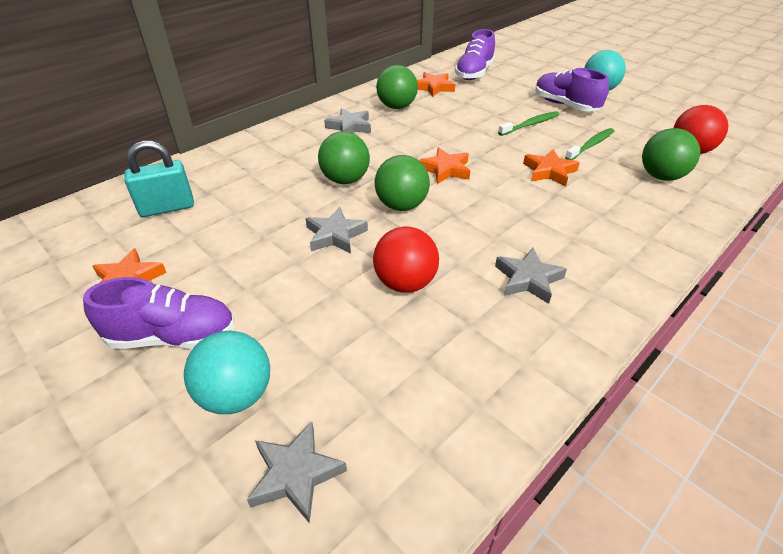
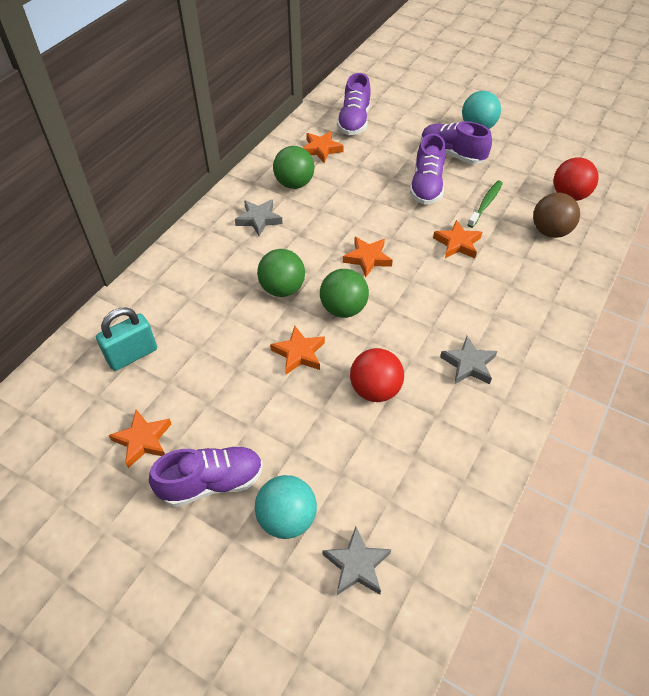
camera: 15 degrees left, 10 degrees up
(335, 235) = (299, 353): grey star -> orange star
(530, 124) = (426, 186): green toothbrush -> purple shoe
(661, 176) = (550, 231): green ball -> brown ball

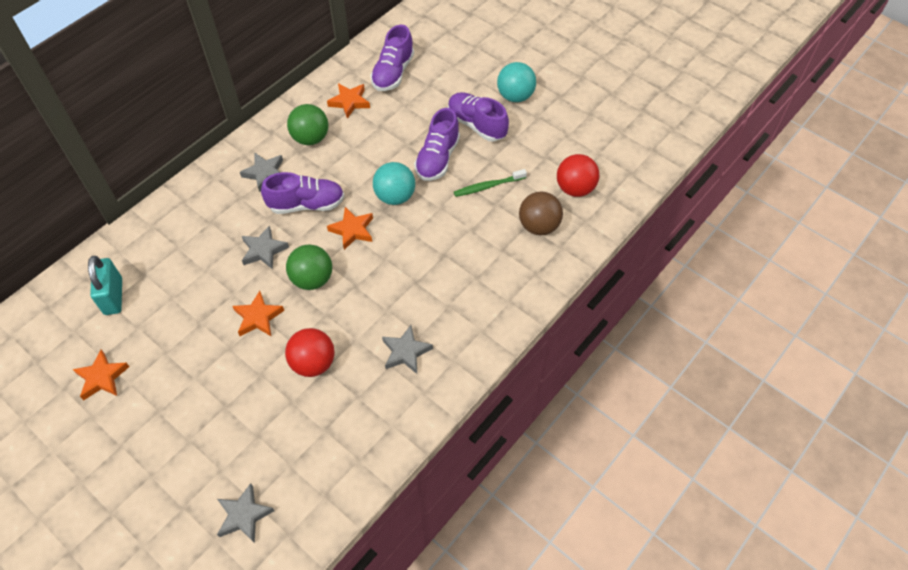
camera: 10 degrees right, 5 degrees up
(132, 355) = (113, 296): turquoise padlock -> turquoise padlock turned 75 degrees counterclockwise
(212, 482) = (148, 424): purple shoe -> purple shoe (306, 204)
(282, 288) = (264, 250): green ball -> grey star
(287, 518) = (200, 466): turquoise ball -> turquoise ball (395, 196)
(457, 243) = (443, 226): orange star -> none
(485, 204) = (488, 186): green toothbrush -> green toothbrush turned 150 degrees counterclockwise

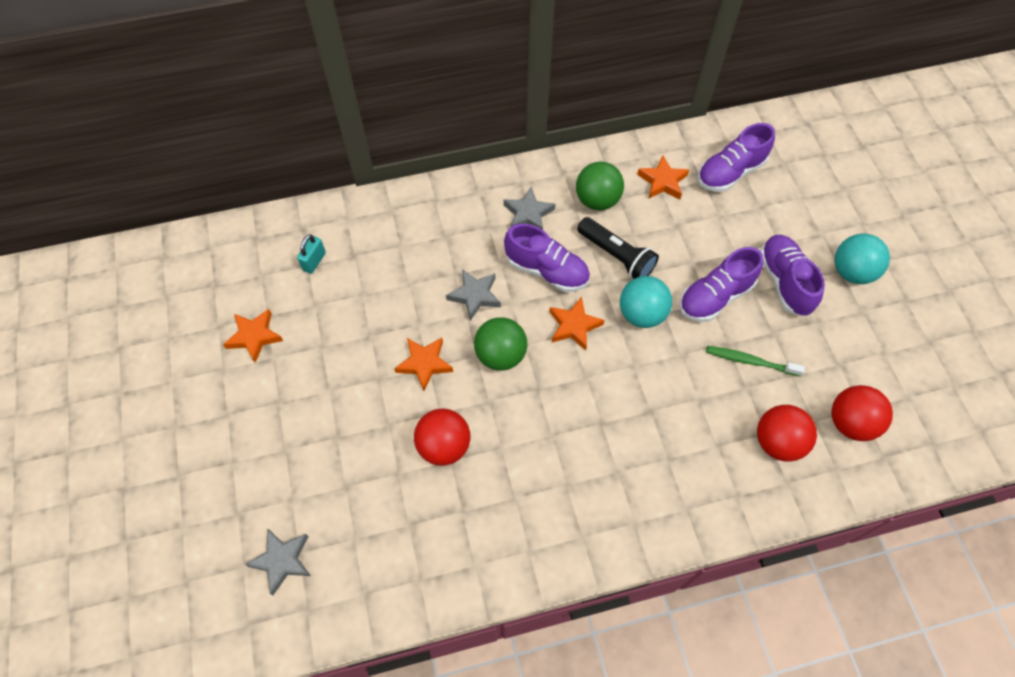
camera: 35 degrees right, 5 degrees up
(113, 296) = (314, 261): turquoise padlock -> turquoise padlock, size x0.61
(350, 168) = (616, 256): none -> black flashlight
(406, 352) = (540, 494): grey star -> none
(538, 226) = (777, 442): brown ball -> red ball

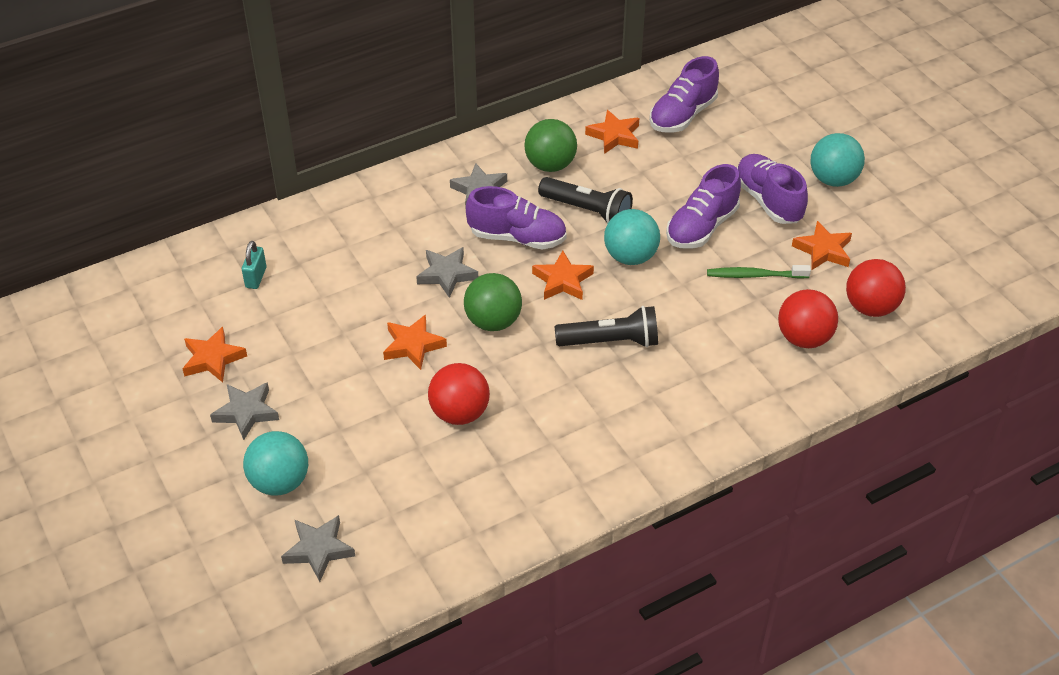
camera: 15 degrees left, 15 degrees down
(265, 399) = (246, 412): none -> grey star
(271, 479) = (280, 482): none -> turquoise ball
(598, 402) = (610, 341): none -> black flashlight
(822, 348) = (823, 250): none -> orange star

